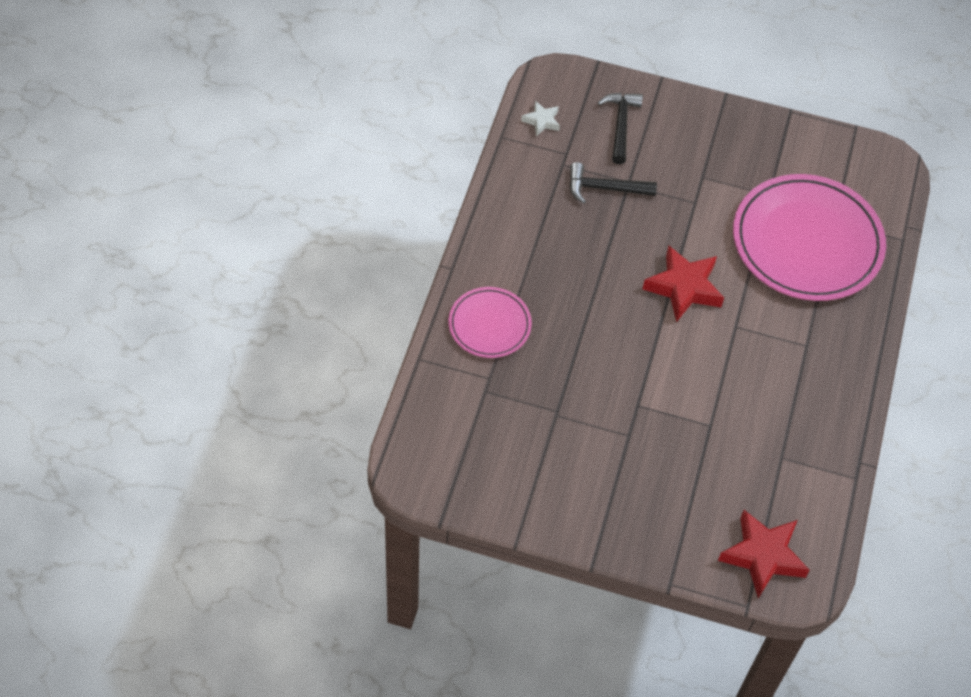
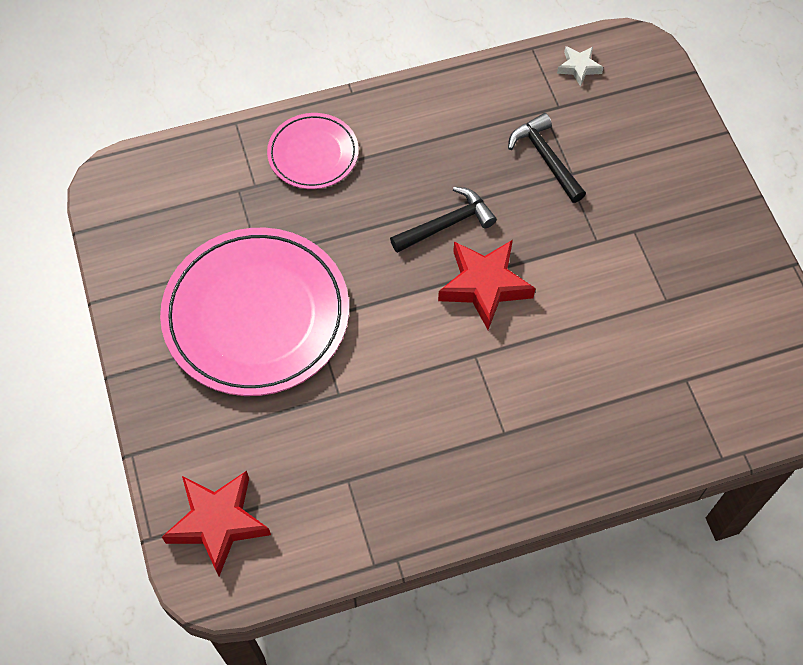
camera: 60 degrees right, 5 degrees up
(620, 125) = (633, 130): black hammer -> black hammer (447, 224)
(807, 242) = (636, 366): pink plate -> pink plate (256, 315)

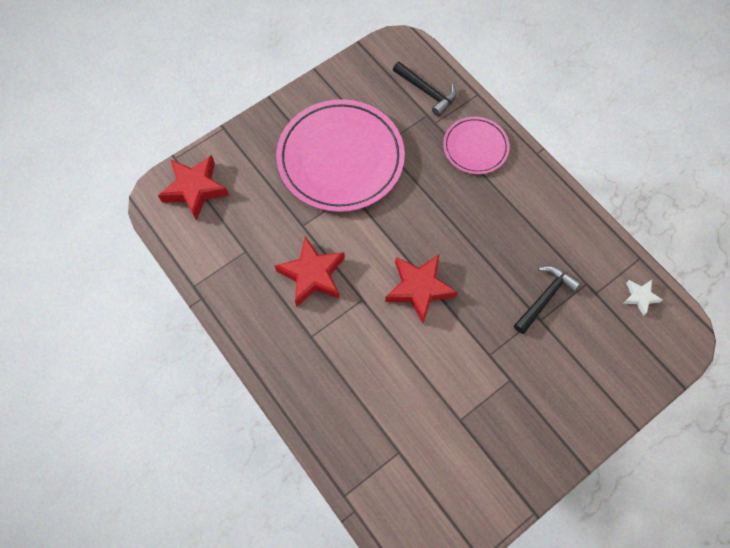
camera: 70 degrees right, 5 degrees up
(417, 404) = (312, 275): none -> red star
(447, 224) = (458, 248): black hammer -> black hammer (427, 92)

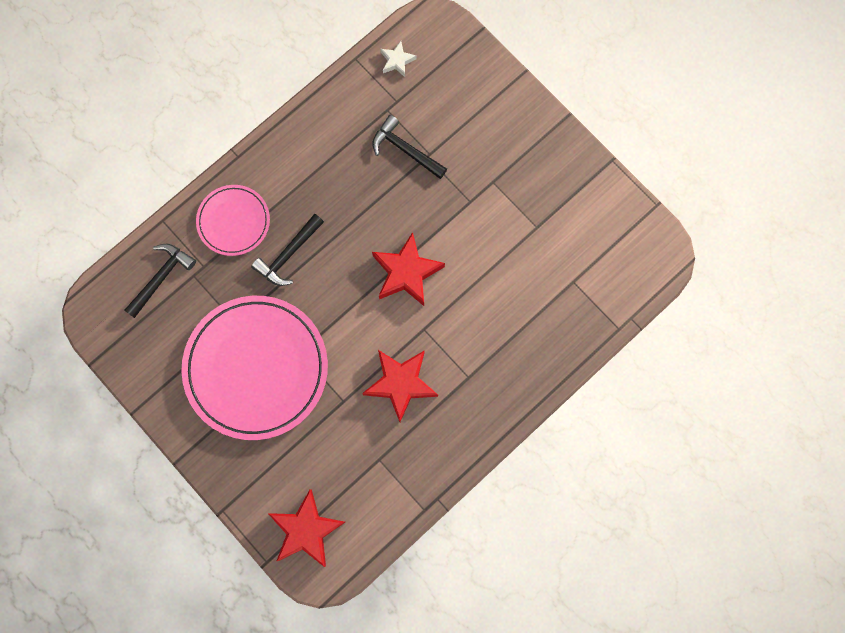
camera: 95 degrees left, 10 degrees up
(442, 189) = (288, 255): none -> black hammer

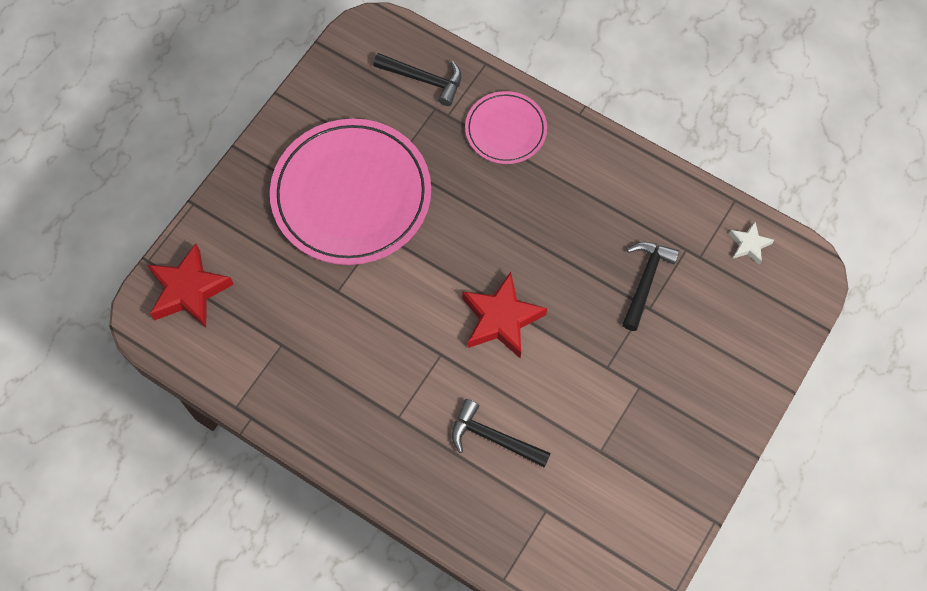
camera: 75 degrees right, 10 degrees down
(288, 255) = (485, 193): black hammer -> black hammer (493, 438)
(400, 383) = (372, 345): red star -> none

